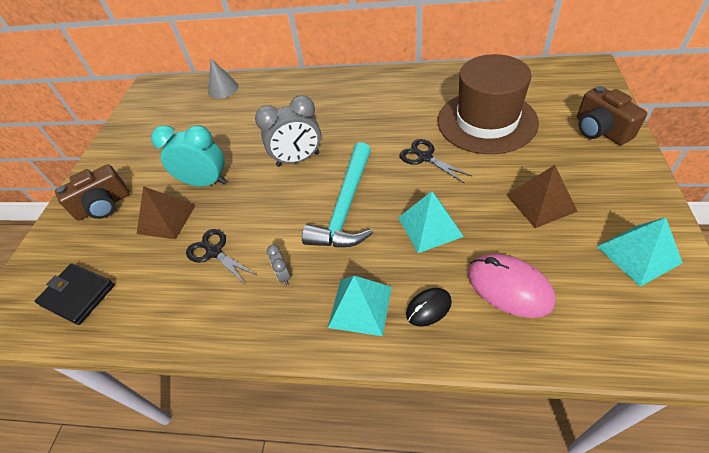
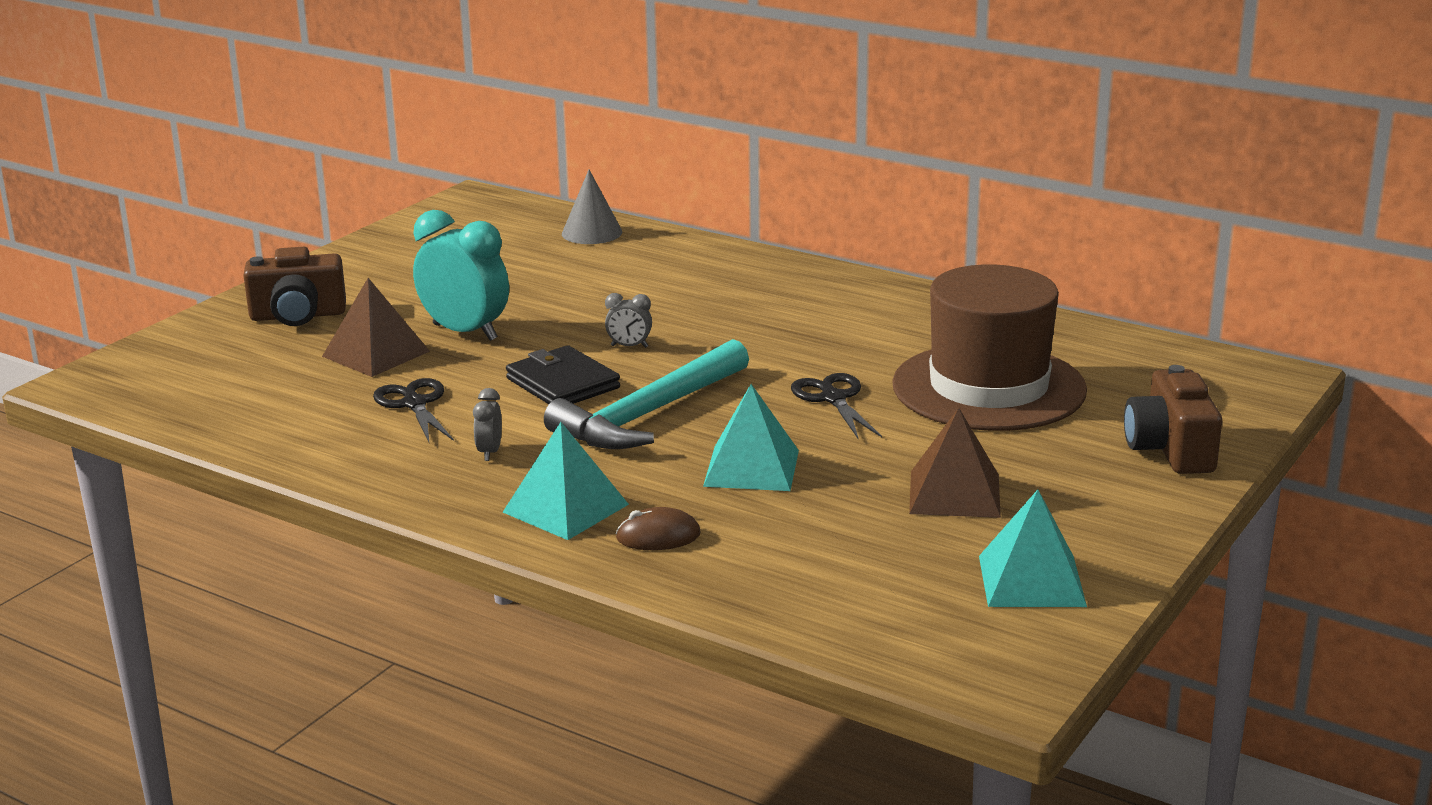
camera: 20 degrees right, 25 degrees down
(78, 295) = (200, 391): black wallet -> black wallet (563, 383)
(298, 160) = (629, 346): grey clock -> grey clock, size x0.45
(428, 308) = (658, 536): black mouse -> brown mouse
(509, 287) = (795, 552): pink mouse -> none

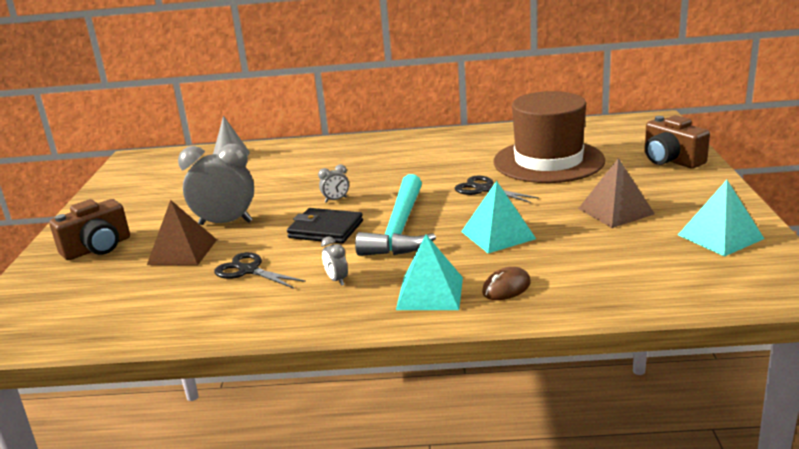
camera: 30 degrees left, 0 degrees up
(465, 332) = (225, 223): turquoise clock -> grey clock

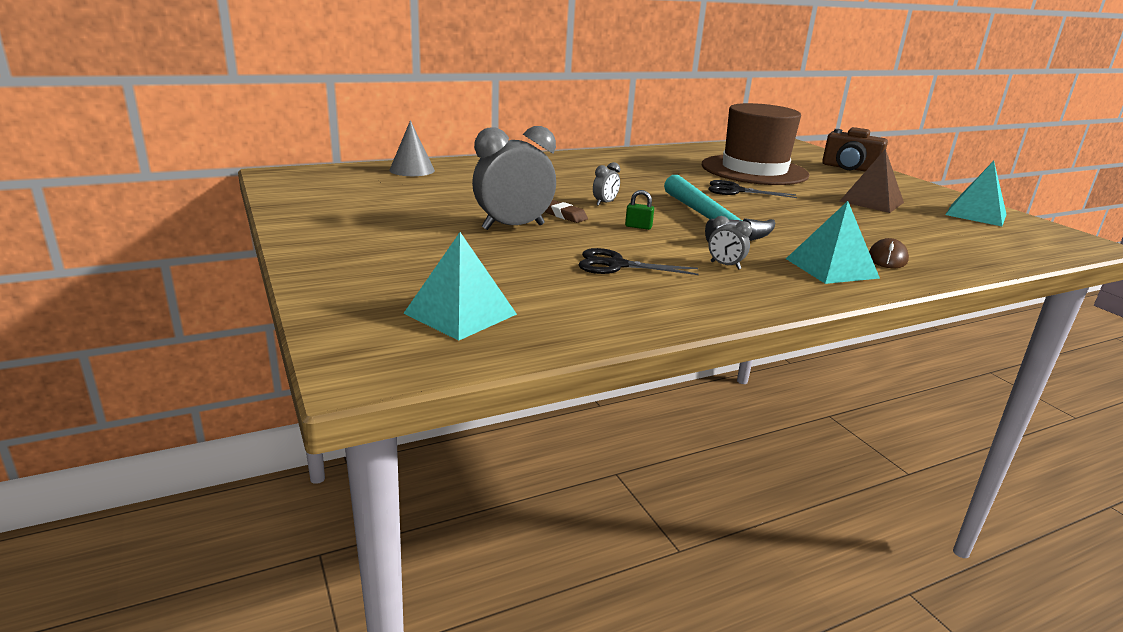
camera: 30 degrees left, 0 degrees up
(98, 248) = (382, 258): brown camera -> none
(182, 252) = (506, 255): brown pyramid -> none
(282, 212) = (564, 215): none -> brown eraser
(326, 229) = (638, 227): black wallet -> green padlock
(498, 235) = (809, 222): turquoise pyramid -> turquoise pyramid (460, 313)

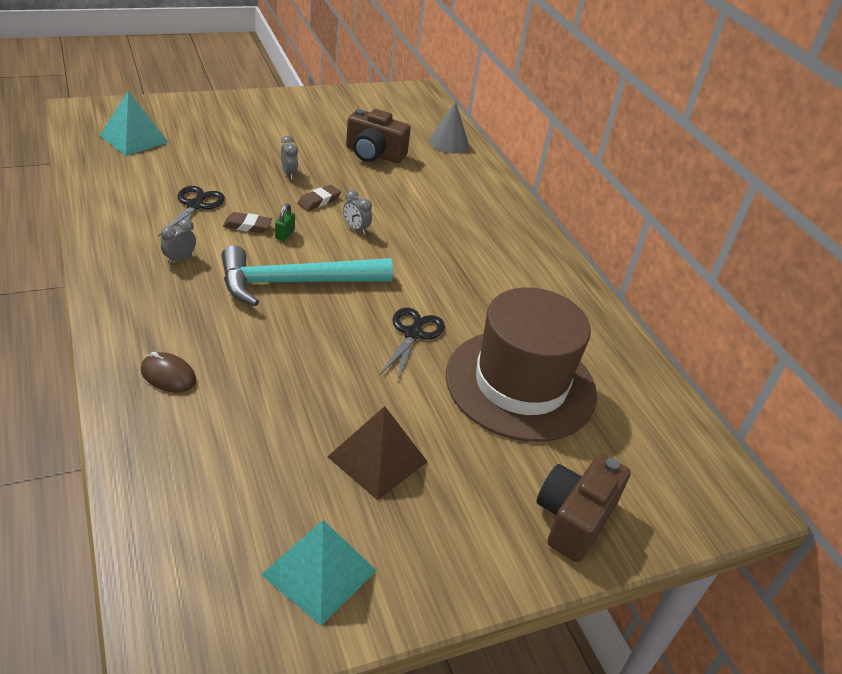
camera: 90 degrees right, 15 degrees up
(449, 195) = (374, 154): none -> brown camera
(513, 227) = (289, 173): grey clock -> grey clock, size x0.45
(636, 241) = (247, 226): none -> brown eraser
(831, 268) = (155, 322): turquoise pyramid -> none

